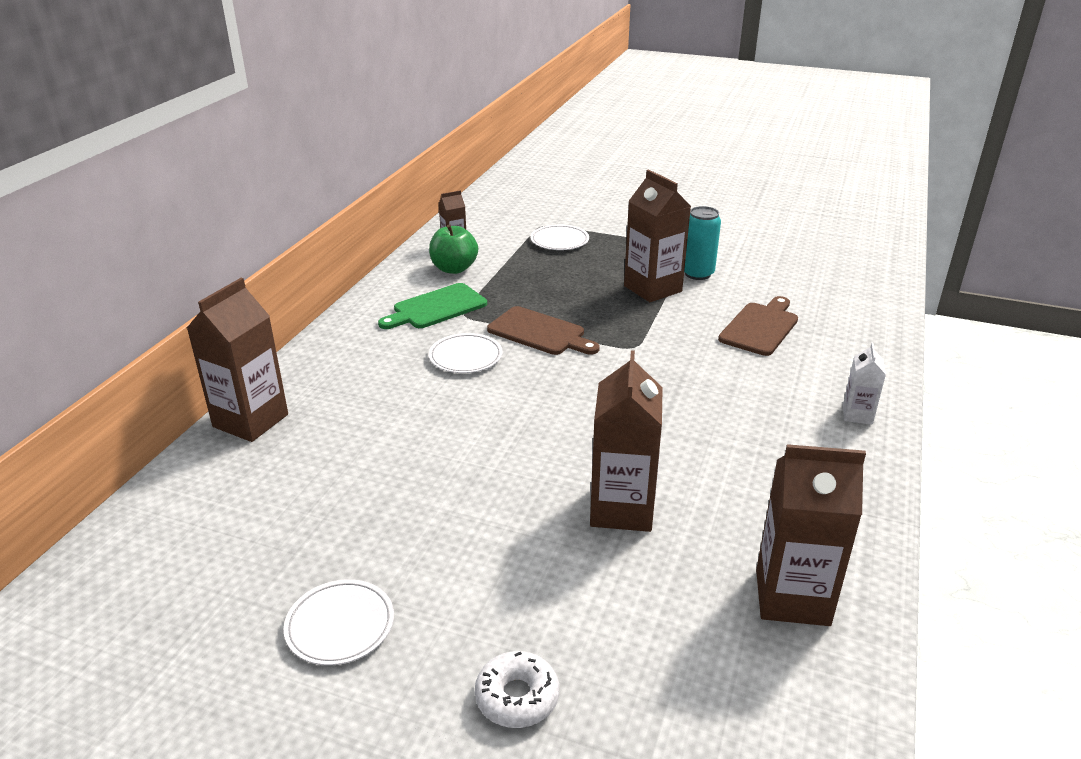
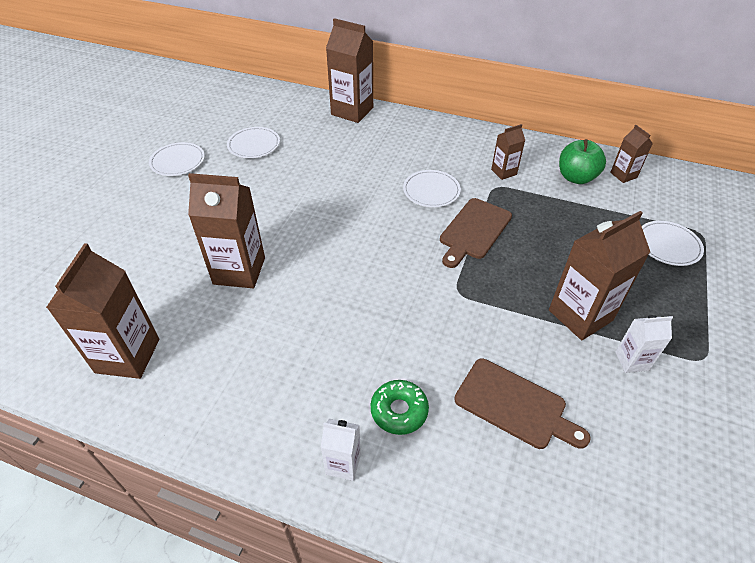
camera: 90 degrees right, 15 degrees up
(314, 525) = (254, 145): none -> white plate
(436, 308) = (504, 172): green cutting board -> brown carton
(517, 697) = (106, 223): white donut -> none
(697, 274) = (632, 361): turquoise can -> white carton
(789, 384) = (399, 411): none -> green donut

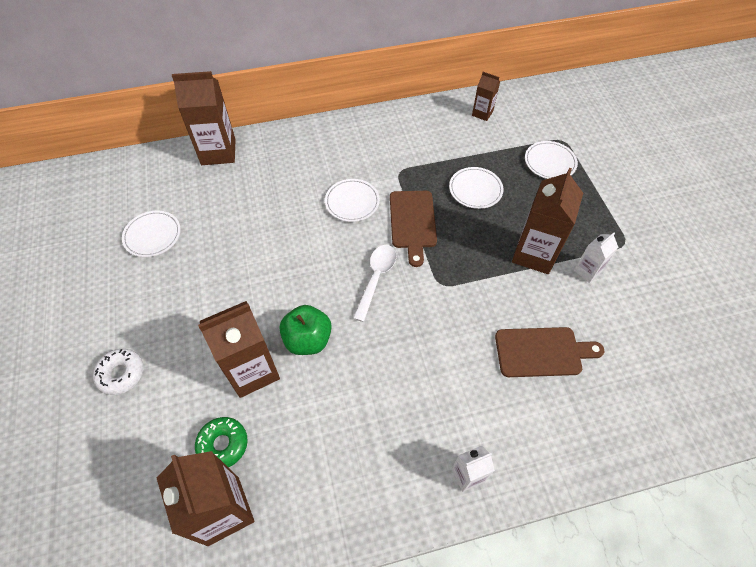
camera: 35 degrees left, 10 degrees up
(150, 222) = (121, 374): none -> white donut
(177, 161) = (88, 294): white plate -> white plate (475, 189)
(399, 411) = (473, 408): green donut -> green donut (223, 444)
(401, 257) = (376, 278): none -> white spoon
(504, 172) = (395, 154): brown carton -> none
(576, 177) = (451, 132): green apple -> green apple (308, 340)

